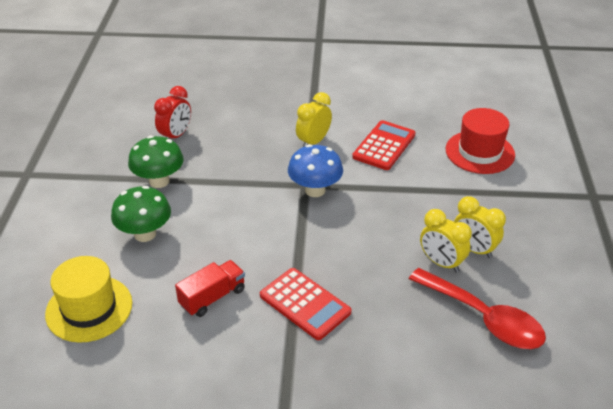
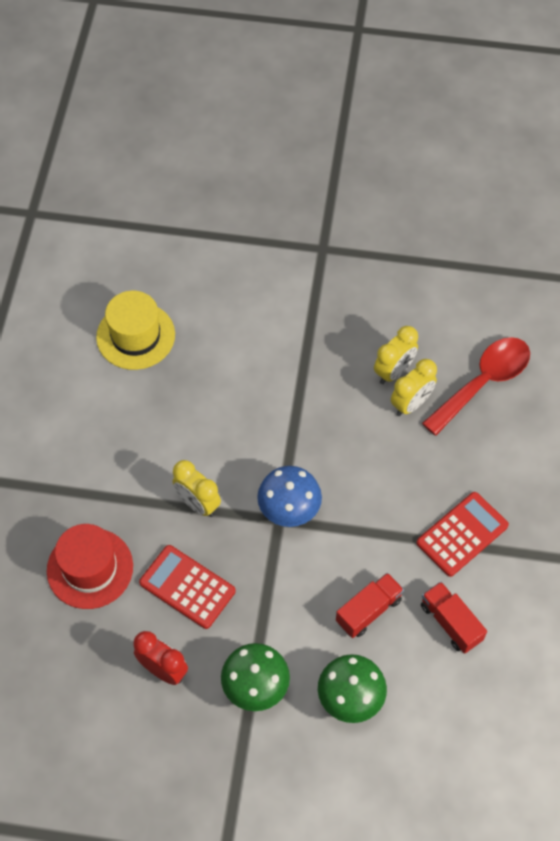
camera: 85 degrees left, 20 degrees up
(89, 308) = (463, 749): yellow hat -> yellow hat (135, 336)
(224, 242) = (368, 610): none -> red truck
(384, 146) = (215, 427): red calculator -> red calculator (187, 587)
(480, 152) = (239, 332): red hat -> red hat (90, 568)

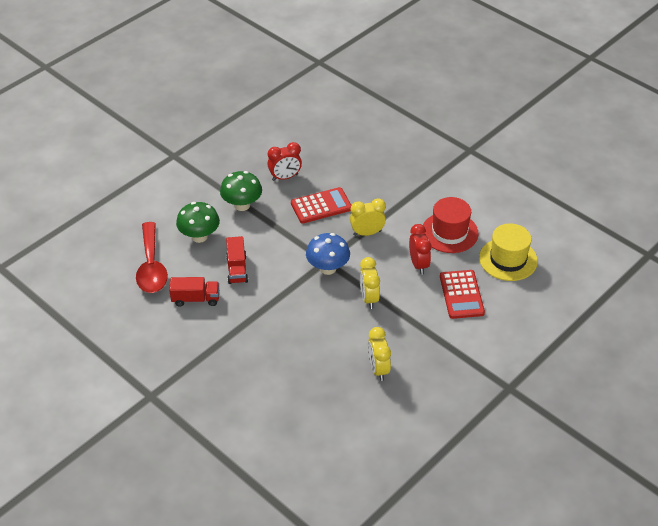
camera: 125 degrees right, 15 degrees down
(90, 568) = (367, 176): red hat -> red hat (449, 232)
(210, 419) = (418, 264): none -> red clock
(411, 404) = (347, 364): yellow clock -> yellow clock (368, 298)
(462, 534) = (240, 335): red calculator -> red calculator (461, 295)
(483, 383) = (329, 411): red spoon -> red spoon (151, 266)

